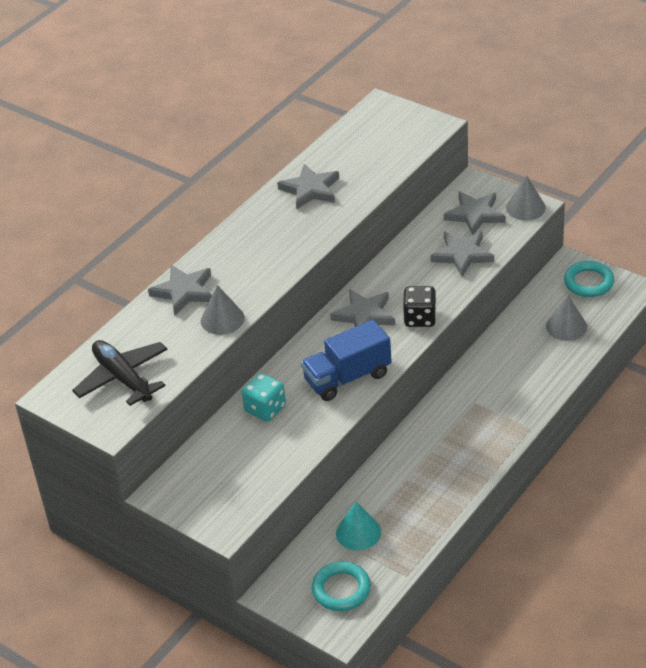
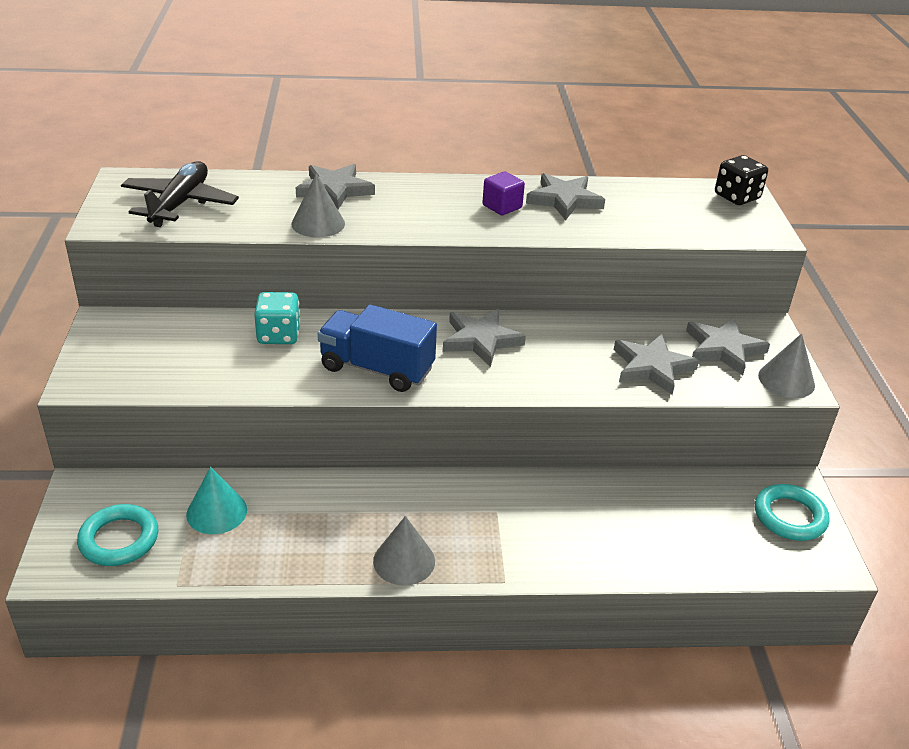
camera: 45 degrees right, 5 degrees down
(289, 222) = (502, 207): none -> purple cube
(420, 318) = (520, 380): black dice -> black dice (737, 197)
(566, 326) = (698, 532): grey cone -> grey cone (404, 561)

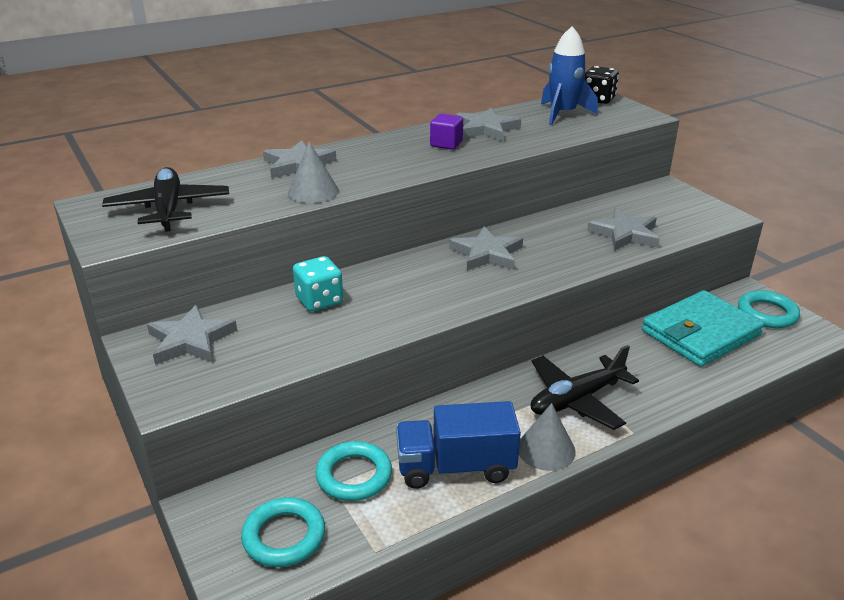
camera: 25 degrees left, 5 degrees down
(216, 512) = (354, 475): turquoise cone -> turquoise ring
(377, 368) = (428, 299): blue truck -> blue truck (455, 467)
(481, 525) = (577, 399): none -> black plane
(671, 205) = (563, 114): none -> blue rocket
(685, 508) = (700, 333): none -> turquoise wallet
(723, 349) = (657, 208): grey star -> grey star (190, 340)
(786, 380) = (716, 215): grey cone -> none

